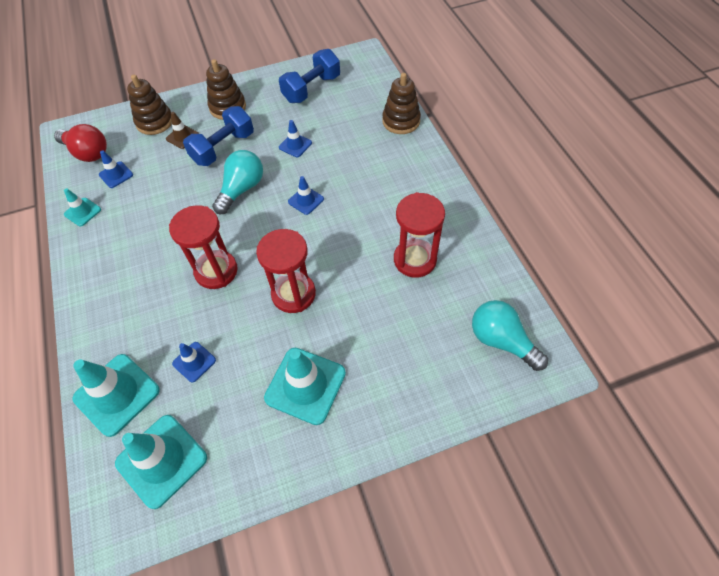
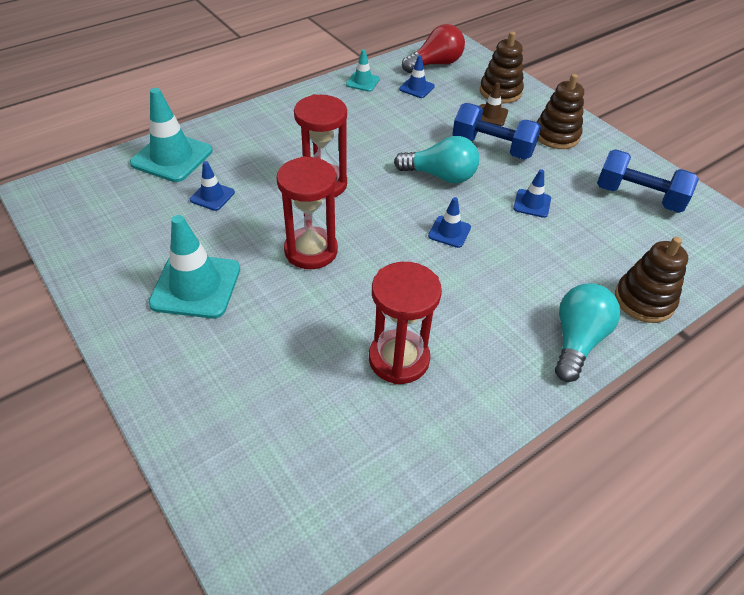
camera: 70 degrees right, 10 degrees down
(87, 152) = (435, 64): red light bulb -> red light bulb turned 135 degrees counterclockwise
(161, 460) = (108, 202): turquoise traffic cone -> none
(501, 341) = (292, 487): turquoise light bulb -> turquoise light bulb (577, 340)

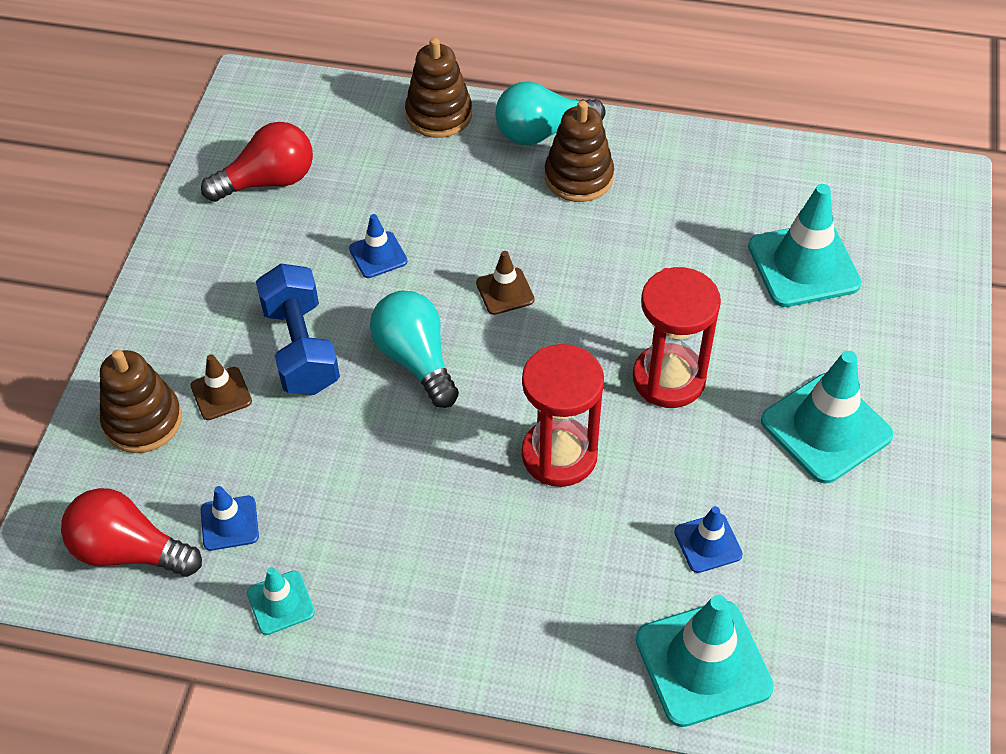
camera: 130 degrees left, 5 degrees up
(303, 381) = (803, 265): none -> turquoise traffic cone
(399, 359) = (704, 224): red hourglass -> none
(449, 232) = (505, 291): blue traffic cone -> brown traffic cone
(556, 136) = (206, 305): brown stacking toy -> brown stacking toy (578, 177)
(638, 197) = (268, 181): blue dumbbell -> red light bulb

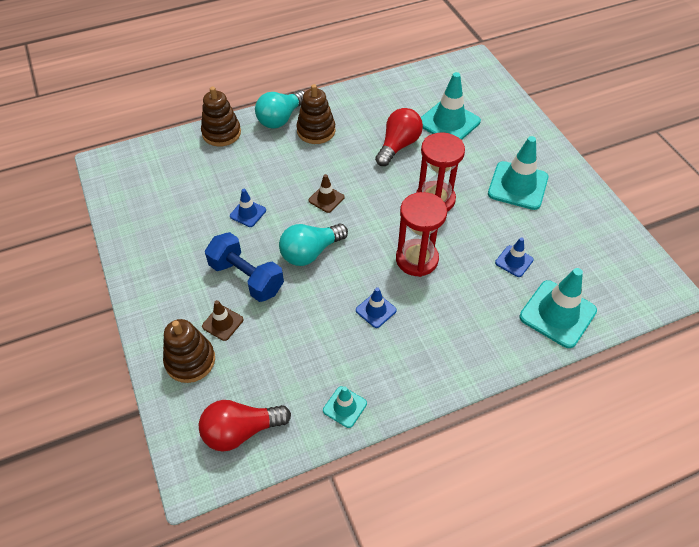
camera: 35 degrees left, 0 degrees up
(229, 523) = (284, 384): blue traffic cone -> blue traffic cone (376, 310)
(268, 181) = (157, 206): red light bulb -> red light bulb (398, 146)
(416, 359) = (310, 252): turquoise light bulb -> turquoise light bulb turned 60 degrees counterclockwise

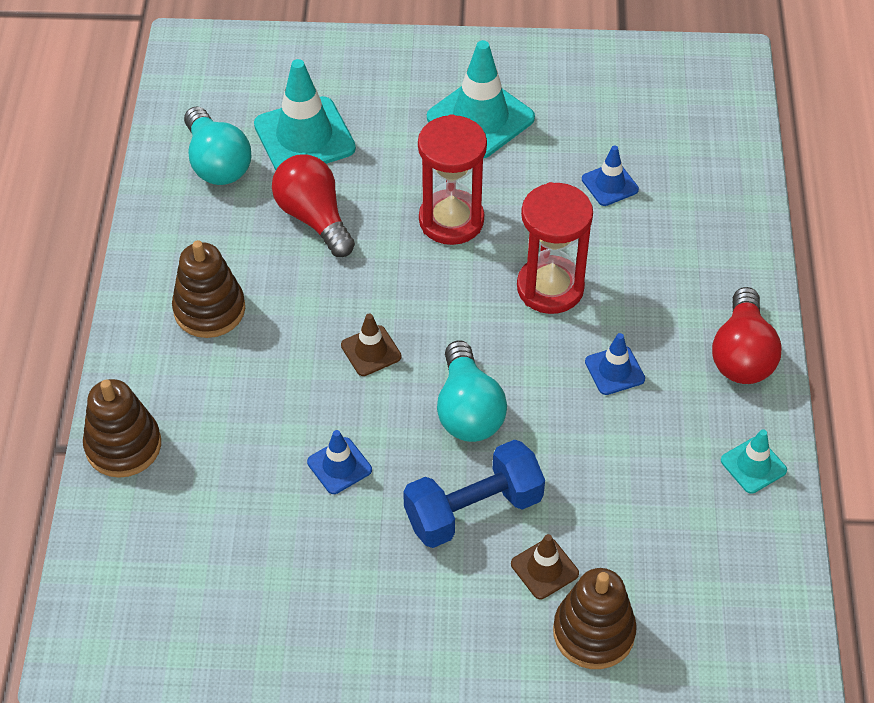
camera: 65 degrees left, 0 degrees up
(241, 431) = (740, 601): red light bulb -> red light bulb (742, 354)
(281, 118) = (145, 347): turquoise light bulb -> turquoise light bulb (217, 163)
(557, 314) = (714, 181): turquoise traffic cone -> none

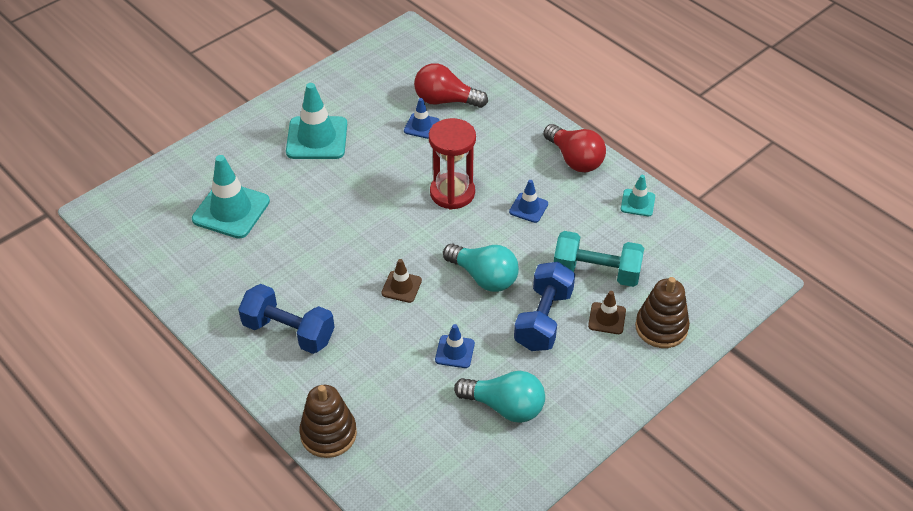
camera: 45 degrees left, 5 degrees down
(209, 309) = (289, 332): brown stacking toy -> blue dumbbell
(217, 163) = (197, 257): turquoise light bulb -> turquoise light bulb (505, 406)
(314, 218) = (288, 246): red light bulb -> red light bulb (445, 100)
(451, 220) = (363, 196): red hourglass -> none
(599, 506) = (596, 272): none -> turquoise dumbbell

